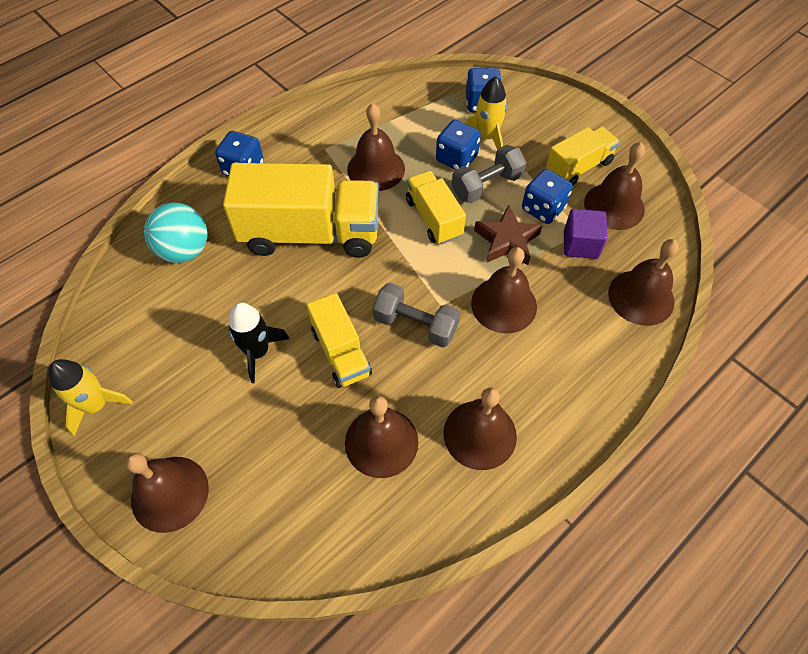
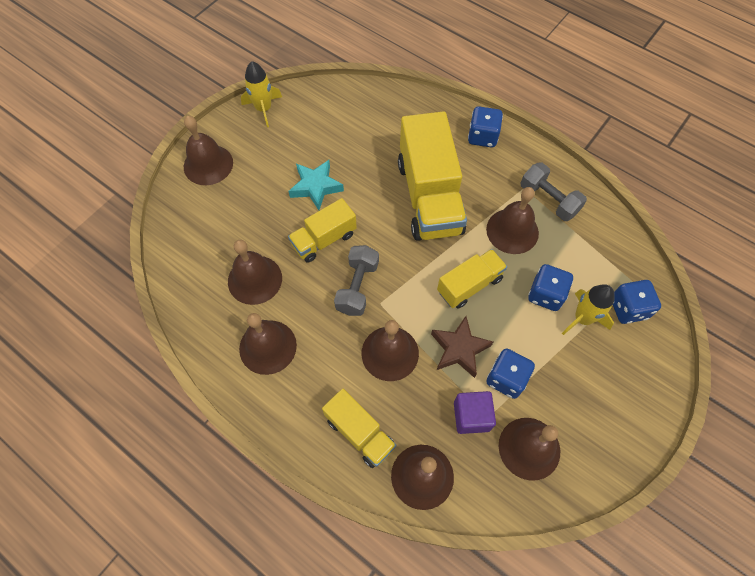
camera: 80 degrees right, 5 degrees up
(184, 251) = (393, 121): turquoise ball -> none
(257, 352) = (316, 187): black rocket -> turquoise star
(487, 186) = (520, 325): grey dumbbell -> grey dumbbell (548, 200)
(578, 167) = (571, 410): yellow truck -> yellow truck (359, 433)

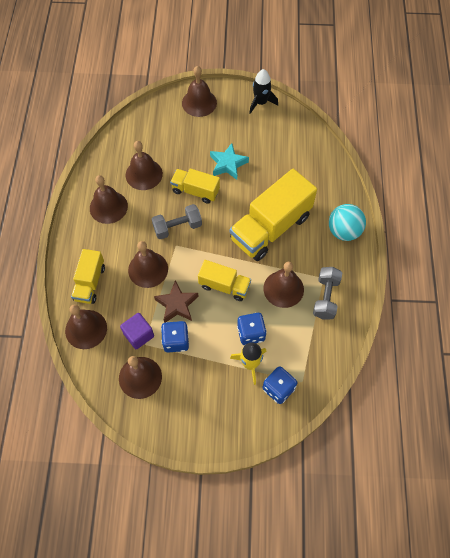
camera: 55 degrees right, 0 degrees up
(263, 109) = (260, 102): yellow rocket -> black rocket
(482, 137) = (343, 231): blue dice -> turquoise ball

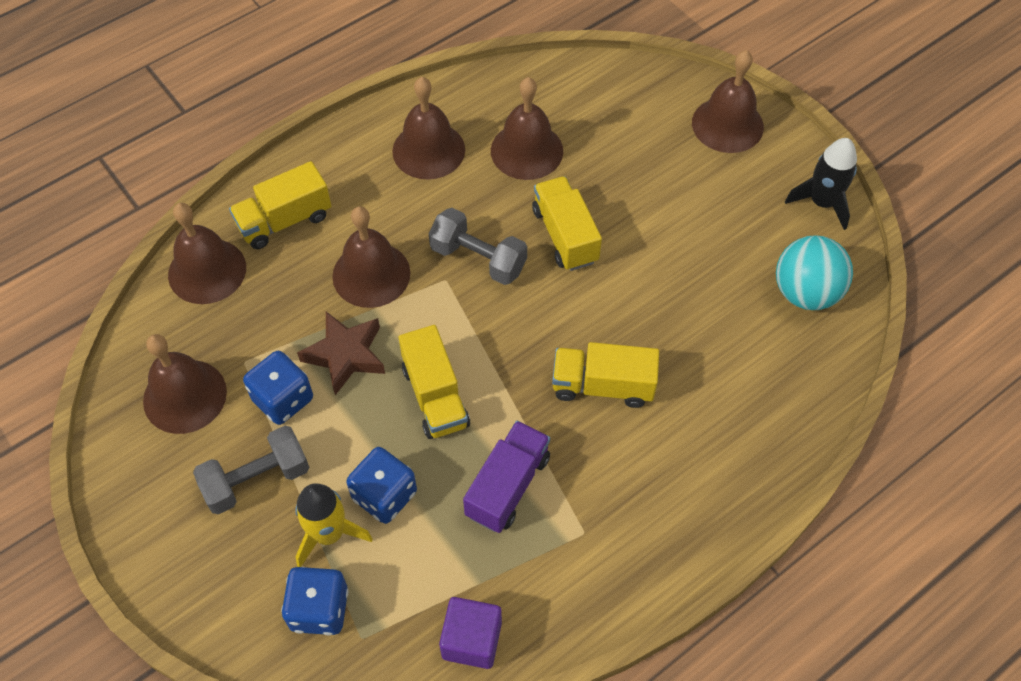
camera: 50 degrees right, 5 degrees down
(138, 335) = (252, 343): purple cube -> purple cube (472, 640)
(228, 164) = (658, 242): turquoise star -> none
(270, 228) = (603, 386): yellow truck -> yellow truck, size x0.55
(283, 289) = (508, 486): brown bell -> purple truck
(325, 297) = (550, 564): grey dumbbell -> grey dumbbell (257, 480)
(343, 231) = (706, 502): turquoise ball -> turquoise ball (805, 292)

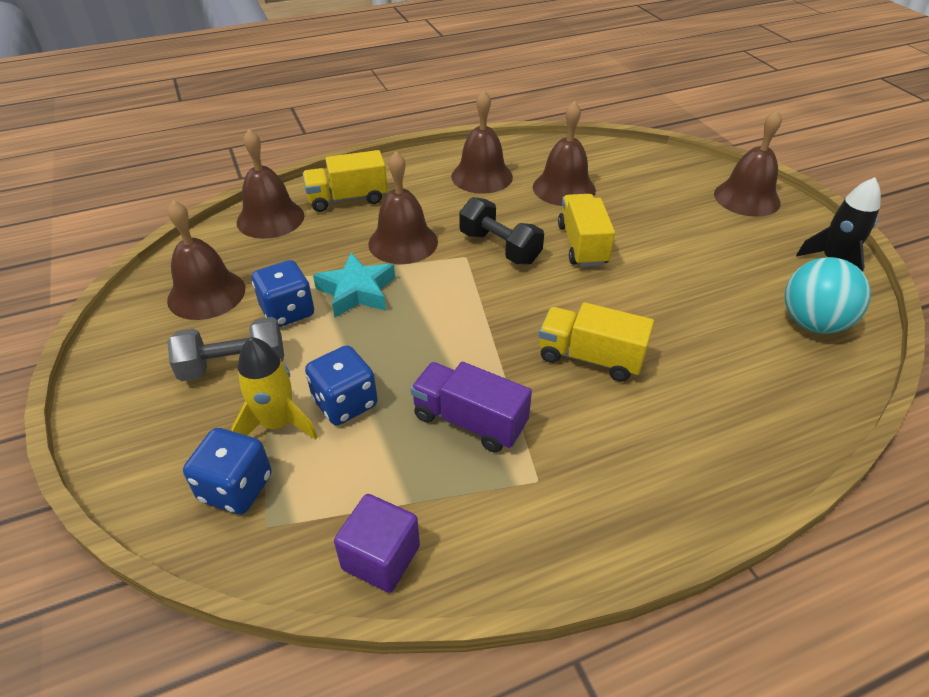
camera: 15 degrees right, 15 degrees down
(345, 355) = (357, 291): brown star -> turquoise star
(435, 396) = (425, 335): yellow truck -> none
(478, 259) = (499, 248): grey dumbbell -> black dumbbell
(508, 486) = (469, 421): purple truck -> purple truck turned 105 degrees counterclockwise

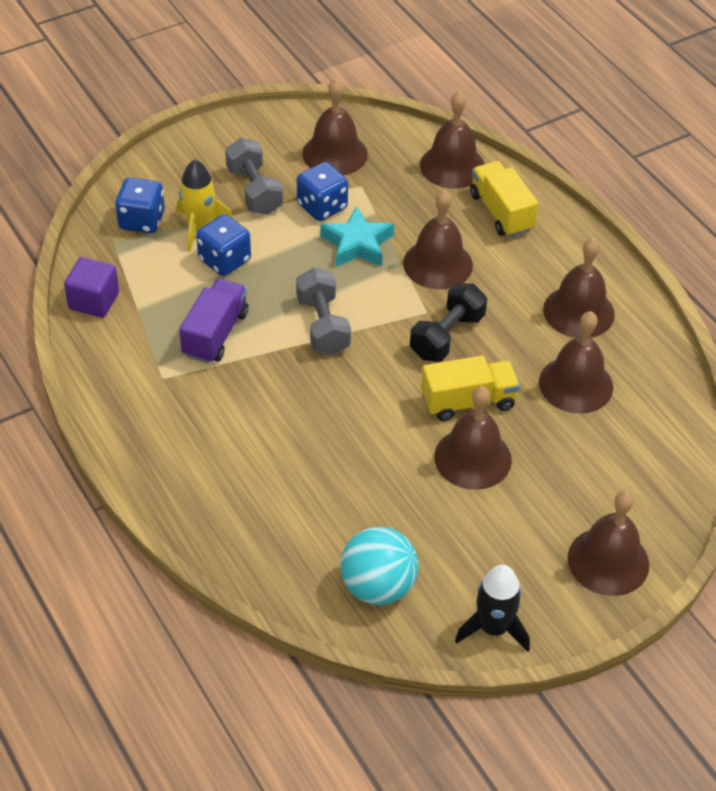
camera: 80 degrees right, 5 degrees up
(471, 328) = (323, 325): none -> grey dumbbell
(590, 358) = (298, 408): yellow truck -> none
(649, 250) = (472, 458): none -> brown bell

